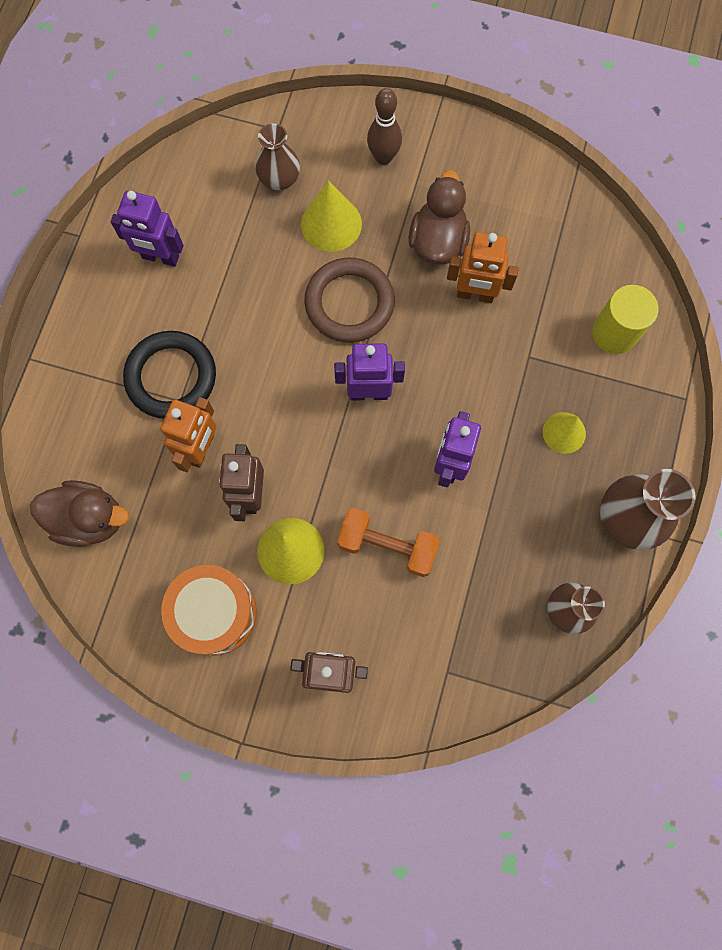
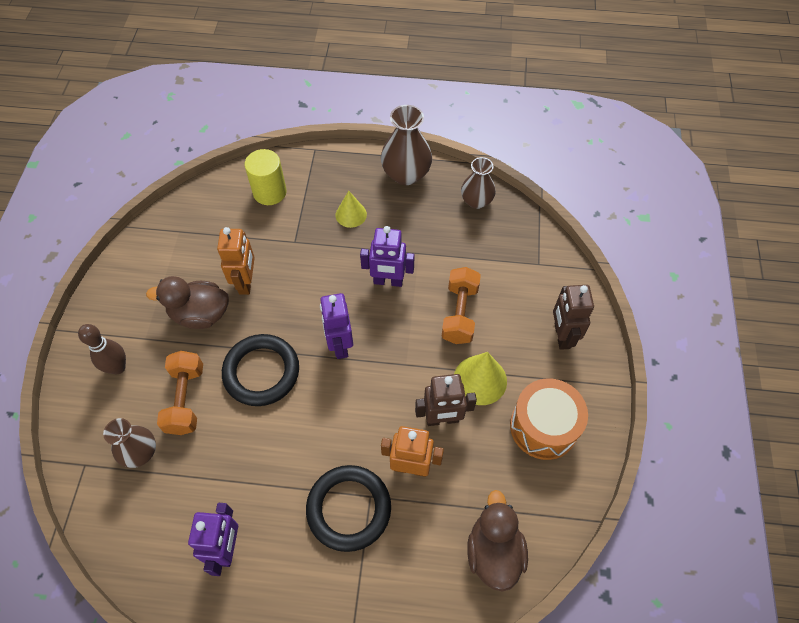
camera: 100 degrees left, 15 degrees down
(331, 224) = (186, 399): yellow cone -> orange dumbbell
(349, 303) = (261, 372): brown ring -> black ring

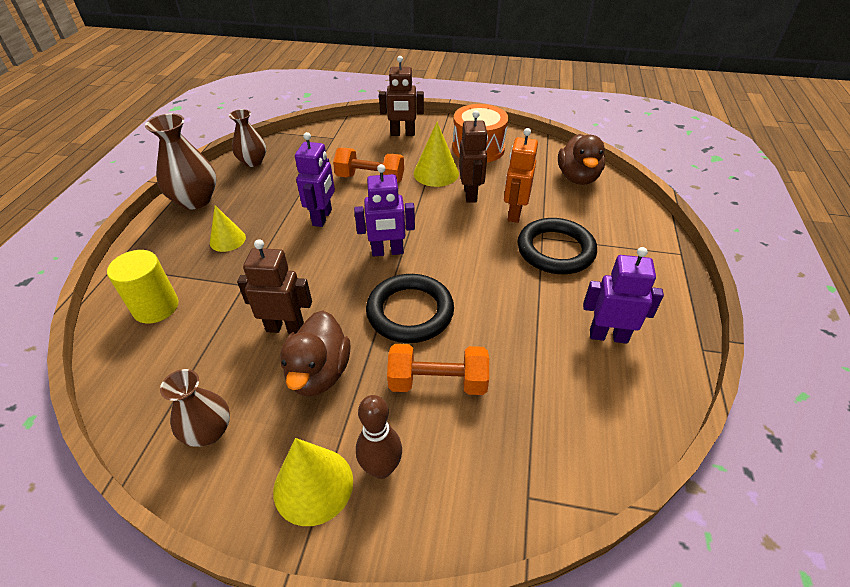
camera: 85 degrees left, 15 degrees down
(111, 328) = (313, 485): none -> yellow cone
(140, 452) = (507, 427): brown vase -> brown vase (209, 431)
(246, 282) = (285, 328): orange robot -> brown robot
(493, 551) = (577, 177): brown duck -> brown duck turned 90 degrees counterclockwise

